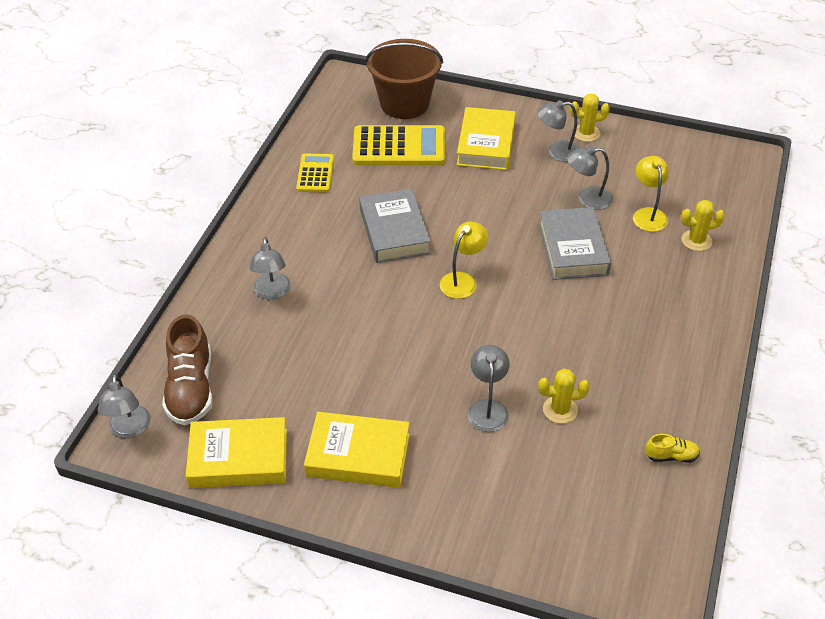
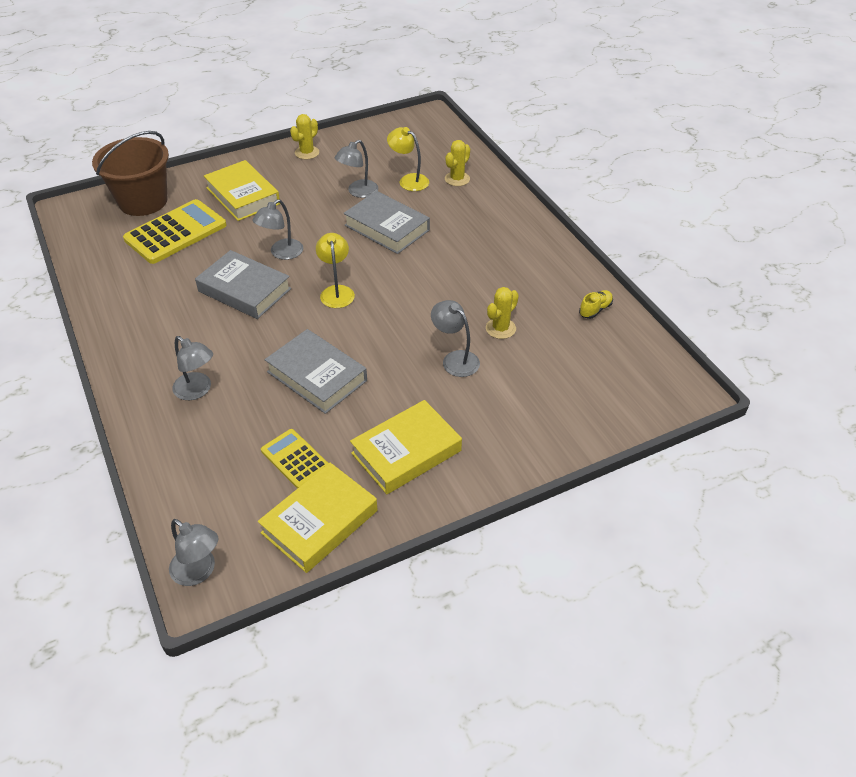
camera: 45 degrees left, 0 degrees up
(191, 388) = (215, 503): brown shoe -> none
(315, 173) = (127, 288): yellow calculator -> yellow calculator (295, 459)
(365, 342) = (317, 376): none -> grey book
(557, 152) = (302, 174): grey lamp -> grey lamp (281, 253)

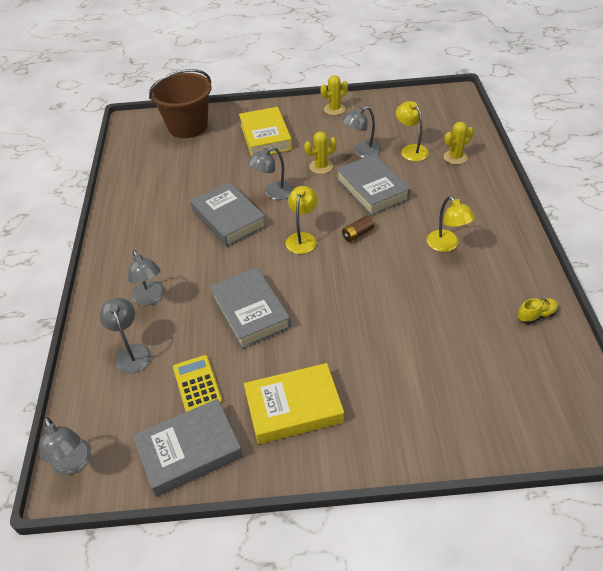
camera: 25 degrees right, 0 degrees up
(175, 232) = (199, 157): yellow calculator -> none
(320, 522) = (189, 451): yellow book -> grey book
(392, 275) = (357, 234): none -> brown battery
(455, 359) = (378, 329): grey lamp -> grey lamp (131, 352)
(486, 265) = (447, 245): none -> yellow lamp
(500, 328) = (434, 310): yellow cactus -> yellow cactus (321, 167)

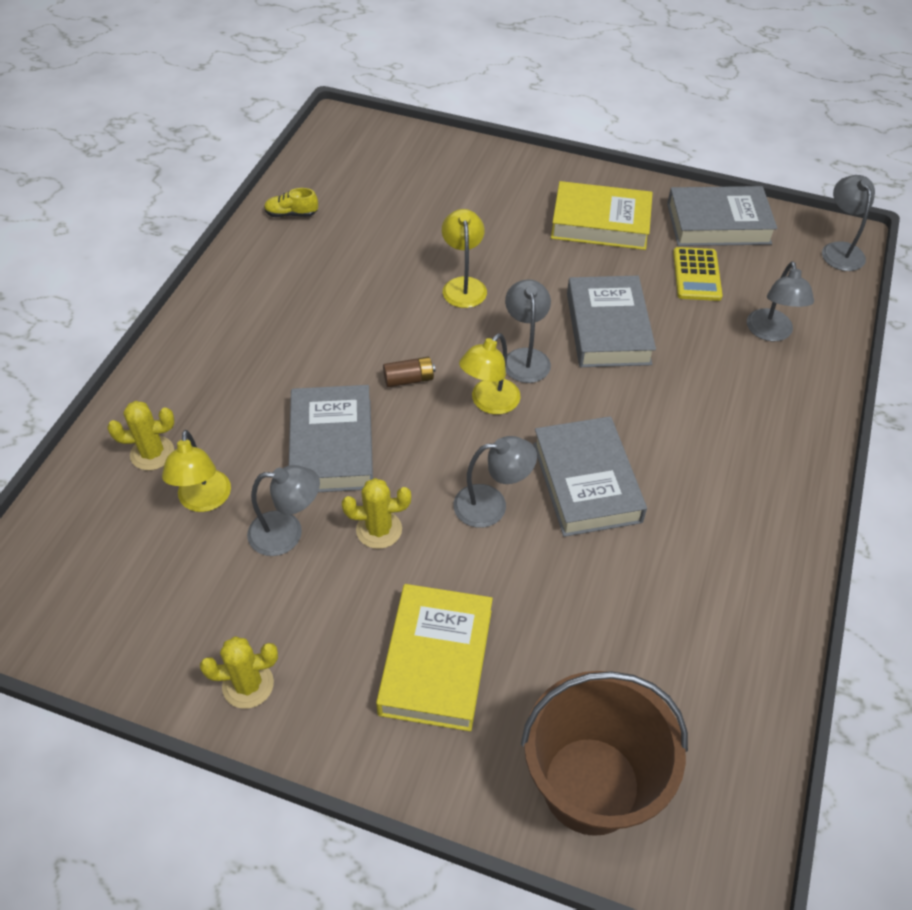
camera: 160 degrees left, 5 degrees up
(150, 298) = (737, 393): grey lamp -> grey lamp (525, 357)
(447, 245) = (307, 319): yellow lamp -> yellow lamp (463, 285)

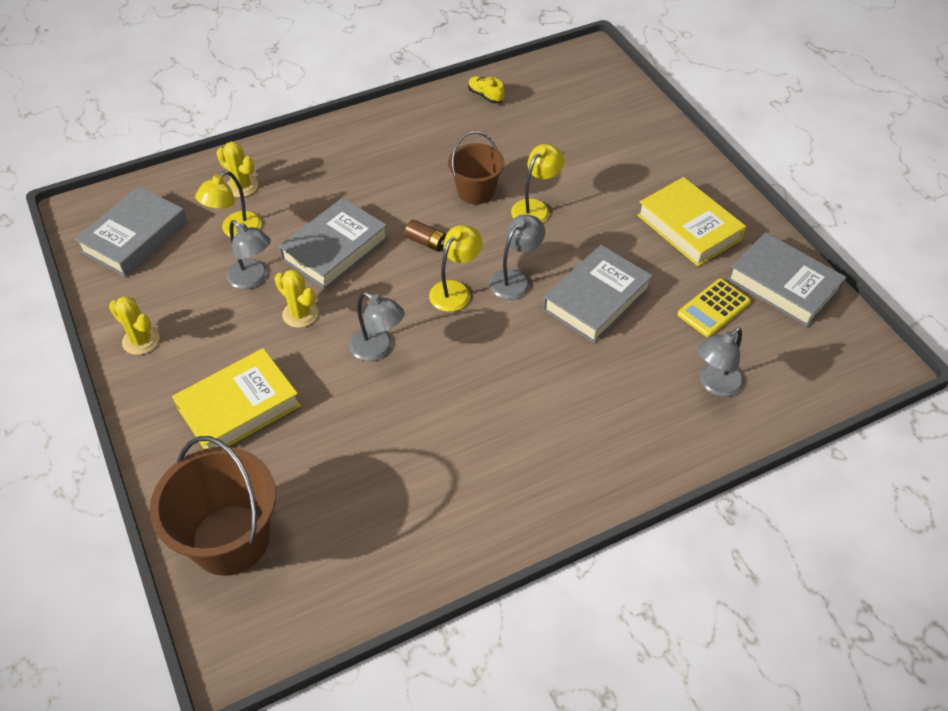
camera: 45 degrees right, 0 degrees up
(394, 305) = (476, 191): none -> brown bucket
(489, 403) = (455, 290): yellow lamp -> yellow lamp turned 135 degrees clockwise
(586, 482) = (451, 380): grey book -> grey book (135, 237)
(839, 250) = (862, 369): grey lamp -> none

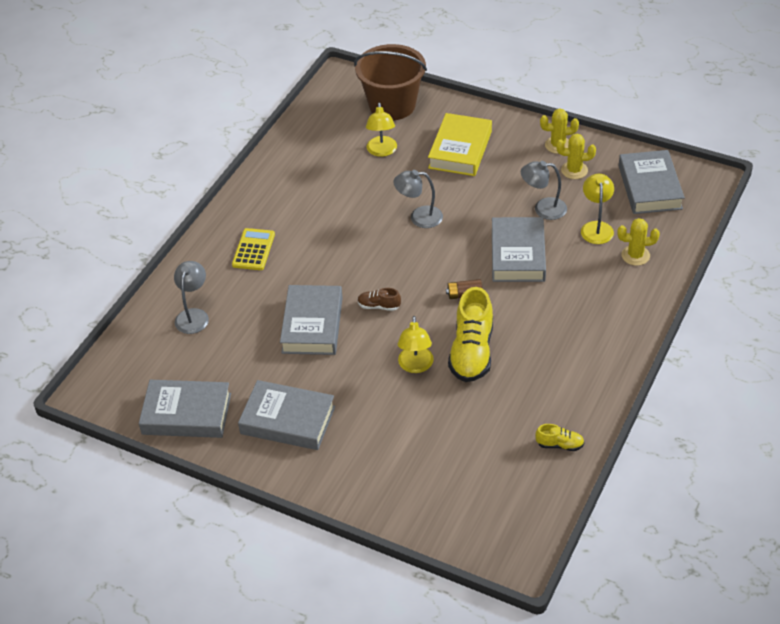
camera: 145 degrees right, 5 degrees down
(300, 314) = (488, 208): yellow cactus -> yellow cactus (574, 170)
(455, 290) = (410, 276): yellow lamp -> yellow lamp (382, 151)
(476, 191) = (472, 352): brown bucket -> yellow shoe
(515, 279) = (379, 306): grey lamp -> brown shoe
(689, 227) = (287, 420): yellow book -> grey book
(713, 308) = (226, 366): yellow calculator -> yellow calculator (253, 250)

